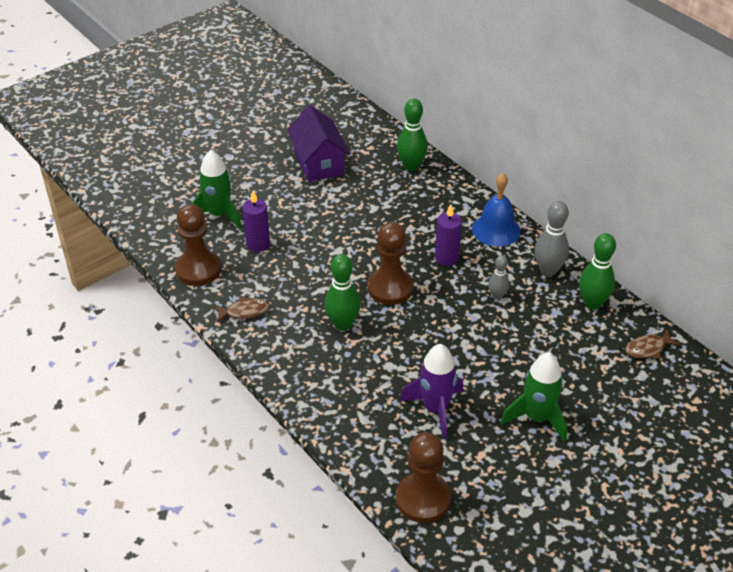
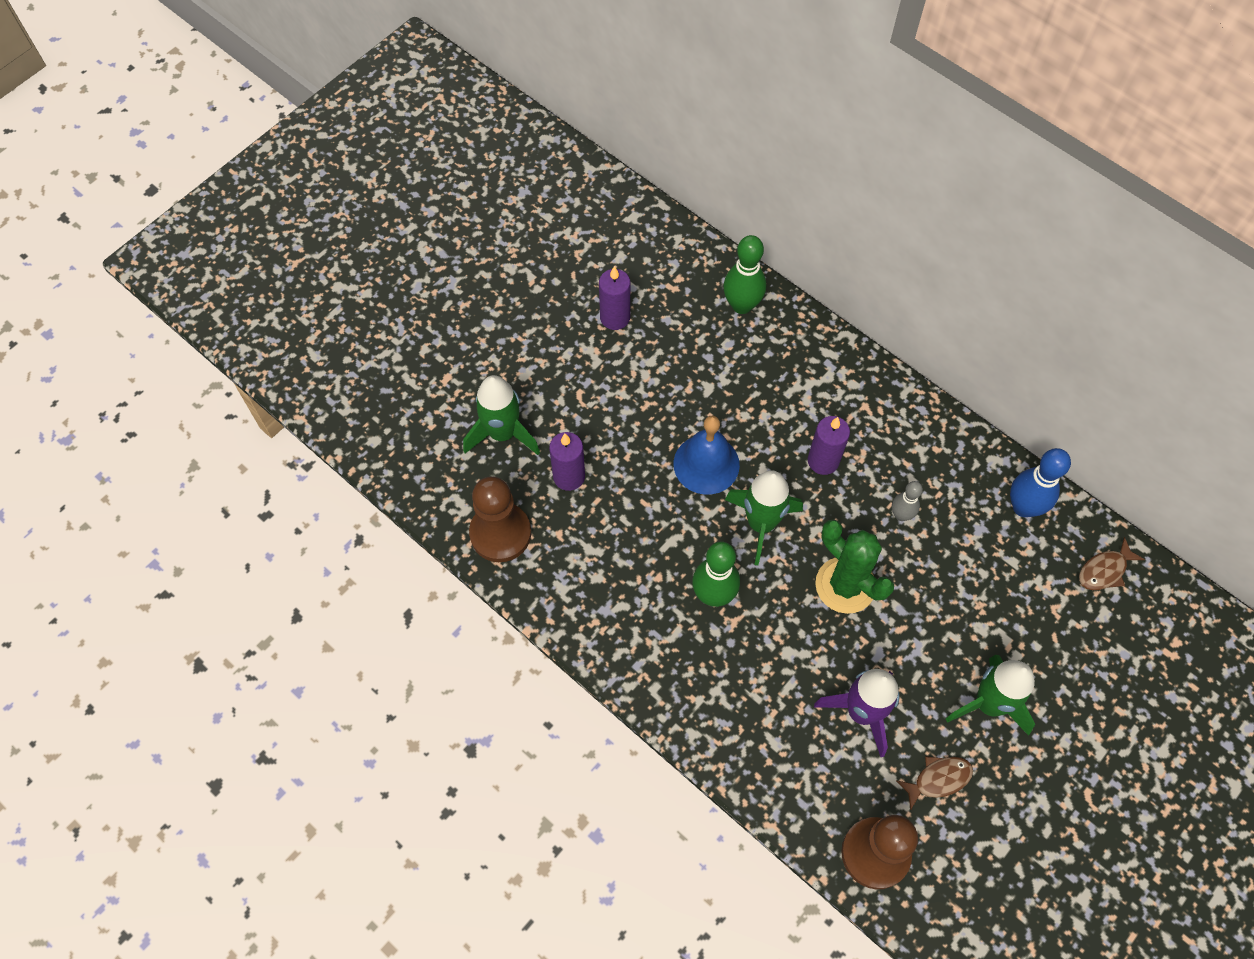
camera: 10 degrees left, 20 degrees up
(244, 311) = (580, 595): brown fish -> brown fish (938, 779)
(318, 163) = (615, 317): purple house -> purple candle
(390, 288) = (761, 524): brown pawn -> green rocket
(443, 331) = (845, 585): none -> green cactus
(496, 230) = (877, 401): blue bell -> blue bell (706, 464)
(548, 270) = (957, 461): grey bowling pin -> none
(592, 303) = (1023, 507): green bowling pin -> blue bowling pin

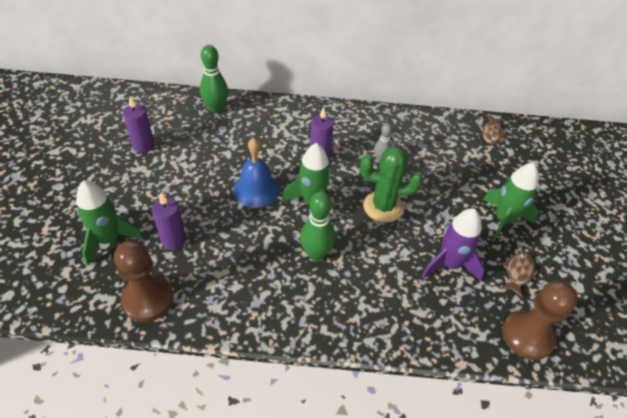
camera: 40 degrees left, 15 degrees down
(1023, 507) = (432, 126): blue bowling pin -> none

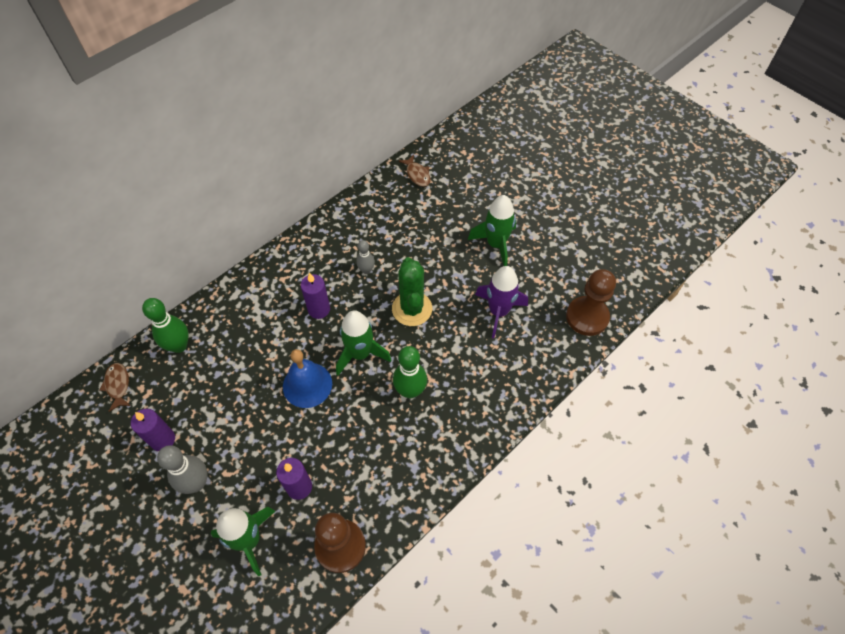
camera: 45 degrees left, 10 degrees up
(128, 183) = (196, 483): none -> grey bowling pin
(383, 207) = (412, 309): green cactus -> green cactus turned 60 degrees counterclockwise
(517, 273) = (541, 277): brown fish -> brown fish (118, 385)

